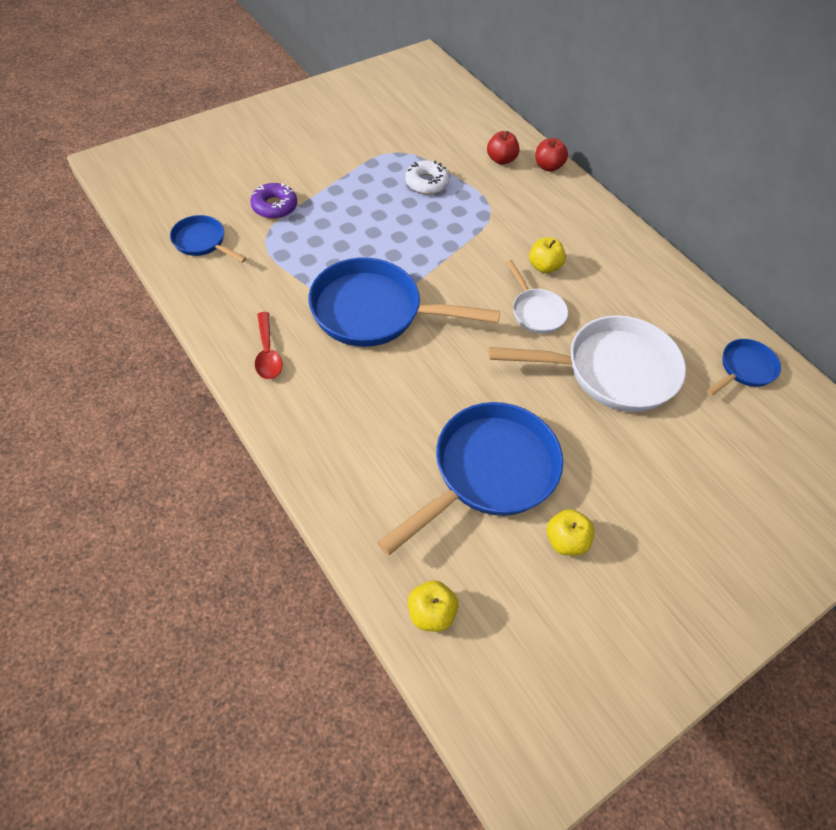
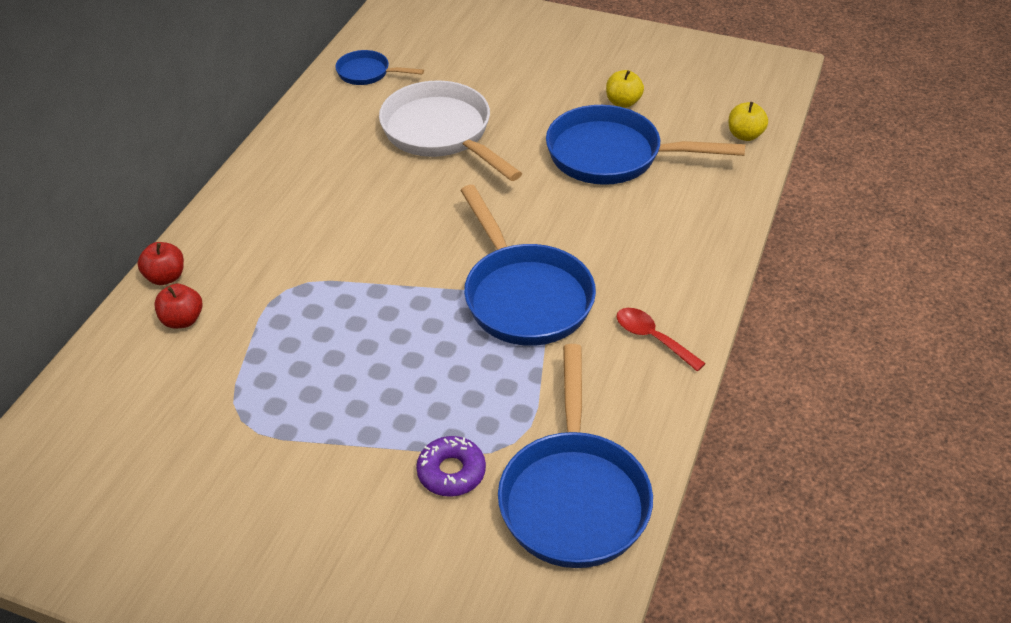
camera: 120 degrees left, 10 degrees down
(202, 242) = (573, 496): blue pan -> blue pan, size x1.96
(267, 353) = (652, 338): red spoon -> red spoon turned 90 degrees counterclockwise
(426, 183) = (283, 361): white donut -> none
(536, 311) = (414, 197): white pan -> none
(544, 266) = (346, 216): yellow apple -> none

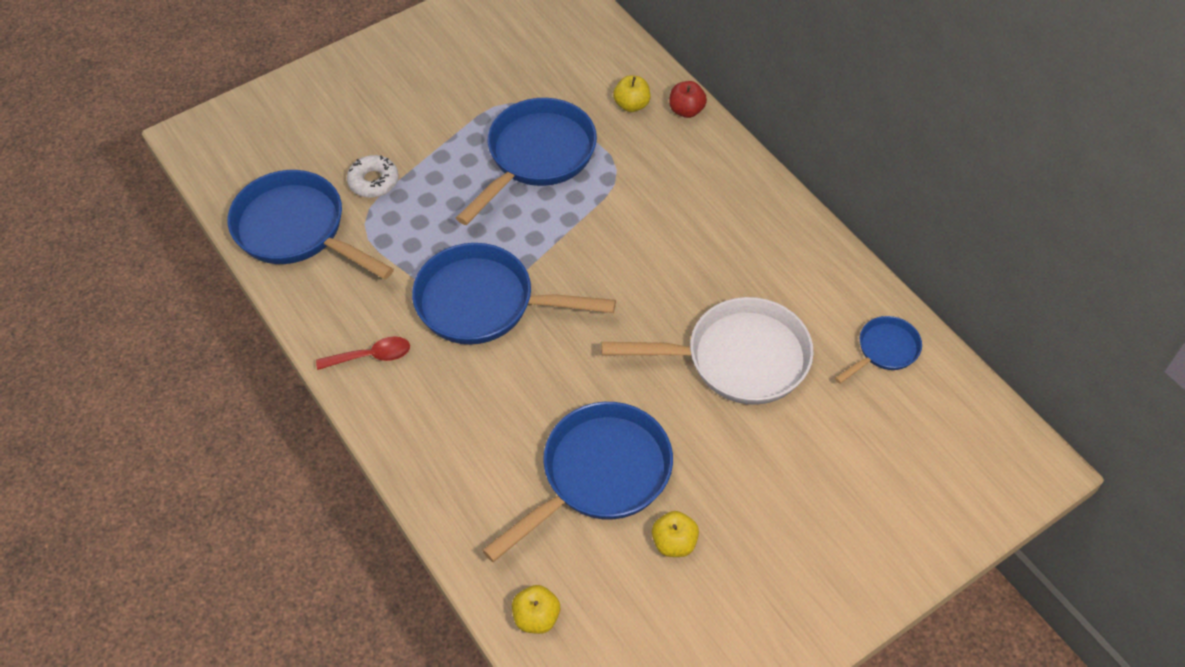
camera: 125 degrees right, 10 degrees up
(182, 320) = (632, 105): red apple -> yellow apple
(312, 355) = (536, 157): none -> blue pan
(451, 472) = (373, 181): purple donut -> white donut

